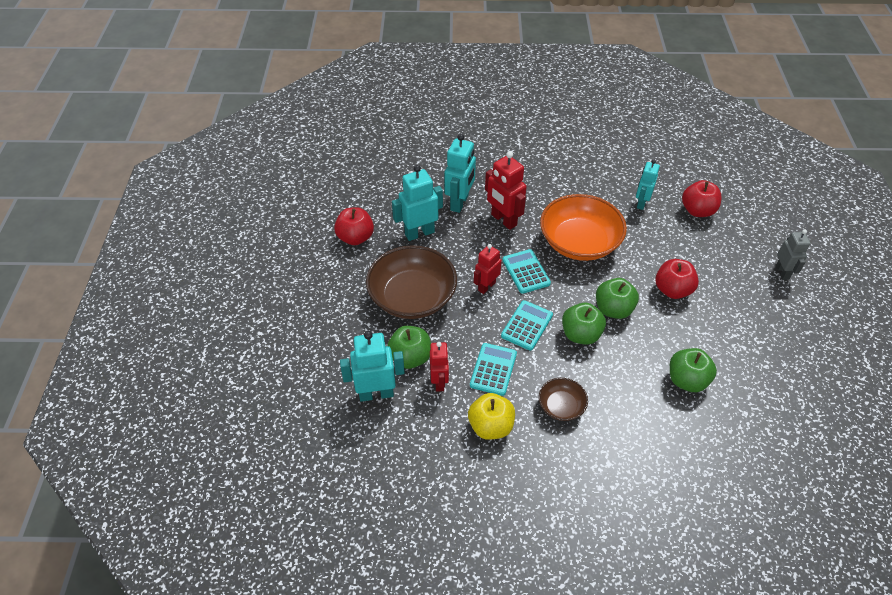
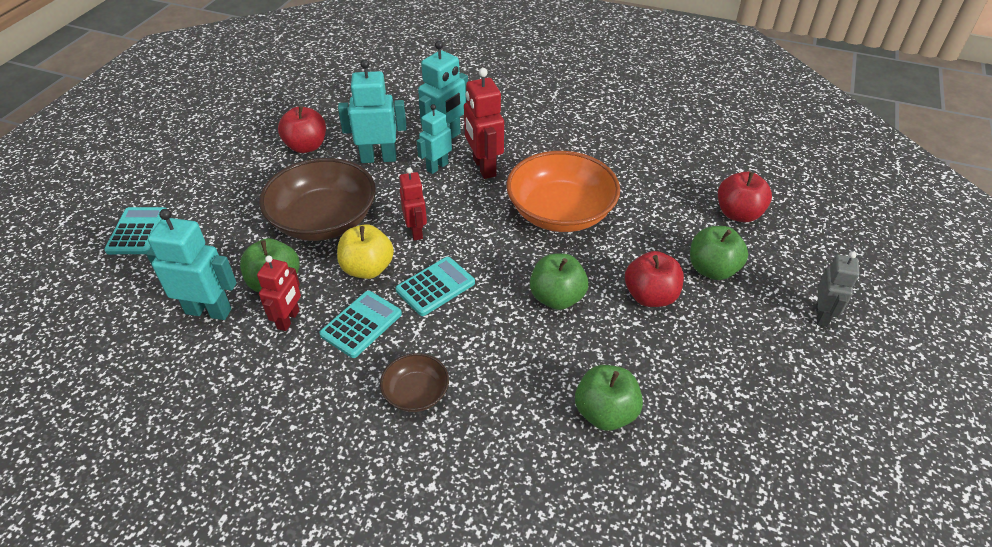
camera: 20 degrees right, 5 degrees down
(486, 286) = (416, 231): red robot -> red robot turned 105 degrees clockwise
(490, 426) = (312, 389): yellow apple -> yellow apple (367, 269)
(526, 272) = (474, 227): turquoise calculator -> turquoise calculator (137, 231)
(580, 334) = (496, 315): green apple -> green apple (712, 269)
(641, 203) = (667, 188): turquoise robot -> turquoise robot (437, 167)

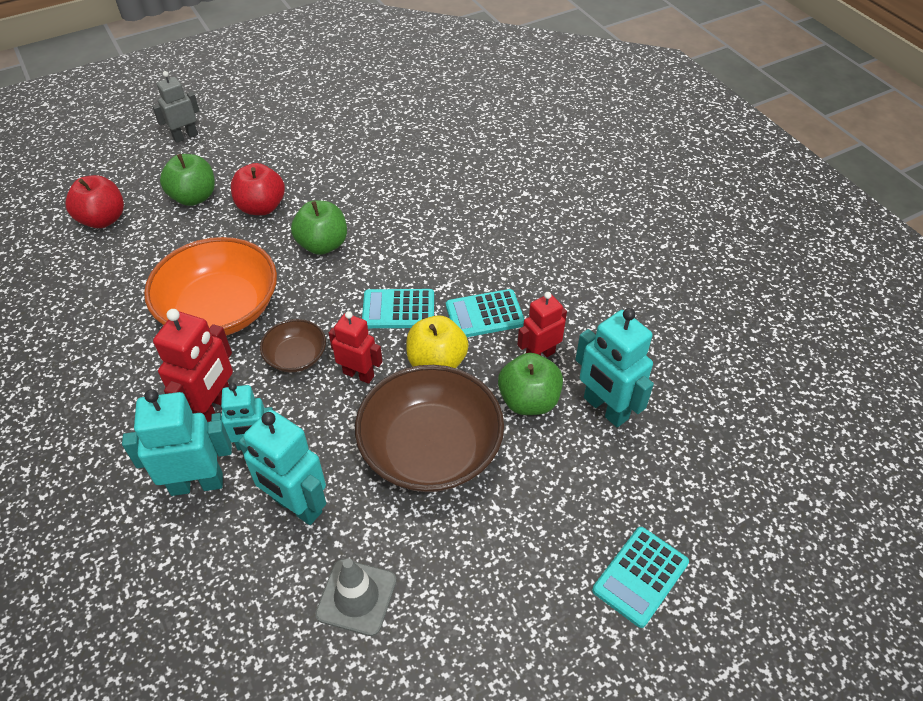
camera: 140 degrees left, 5 degrees up
(306, 146) = (356, 597): red apple -> grey traffic cone
(416, 231) = (358, 374): red robot -> red robot turned 90 degrees clockwise
(416, 393) = (488, 244): brown bowl -> brown bowl (296, 356)
(605, 413) = (386, 168): green apple -> none

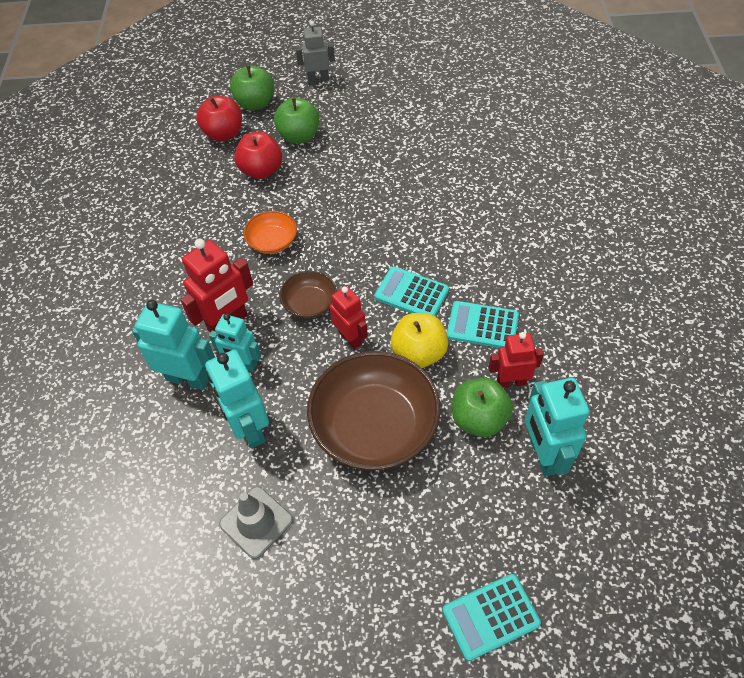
camera: 30 degrees right, 5 degrees up
(220, 310) = (272, 242): orange bowl -> orange bowl, size x0.49
(261, 207) = (347, 162): red apple -> red apple (261, 170)
(323, 245) = (379, 213): green apple -> green apple (255, 103)

